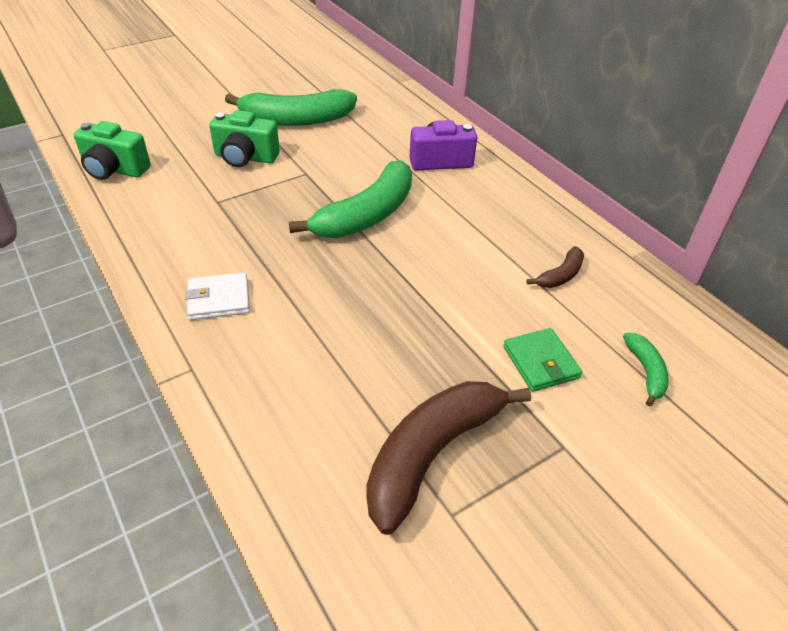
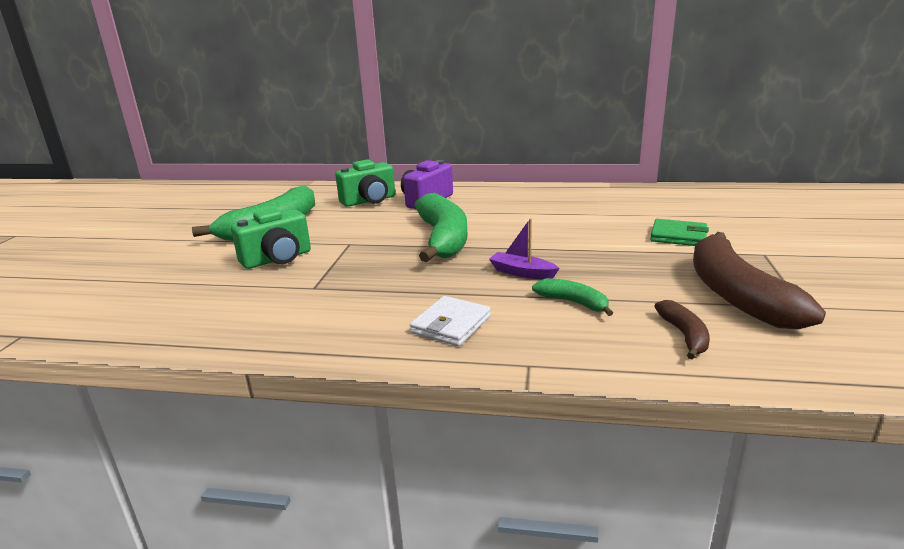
camera: 45 degrees left, 20 degrees down
(114, 170) = (156, 322): green camera -> green camera (369, 201)
(344, 293) = (522, 273): none -> purple boat
(560, 275) = (602, 207): brown banana -> brown banana (684, 335)
(645, 371) = (717, 214): green banana -> green banana (573, 302)

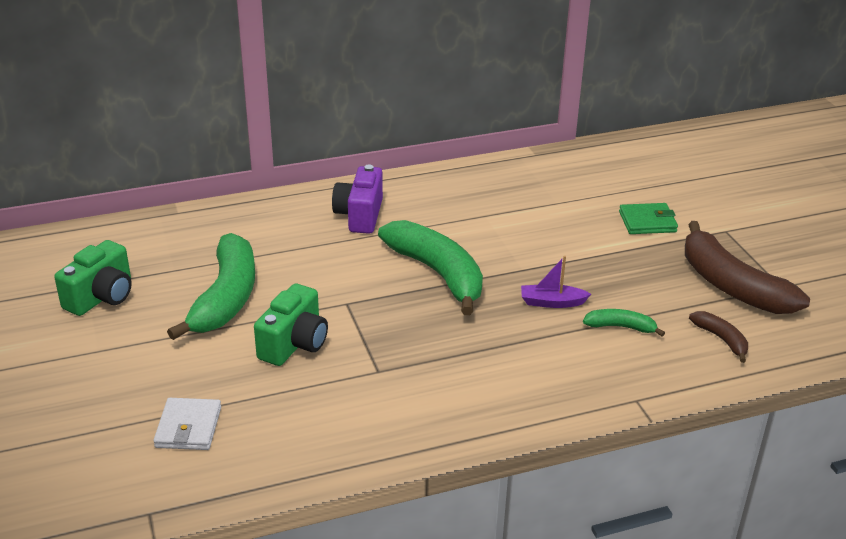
camera: 30 degrees left, 10 degrees up
(369, 201) = (293, 229): green camera -> green camera (101, 297)
(451, 325) = (545, 378): white wallet -> white wallet (188, 427)

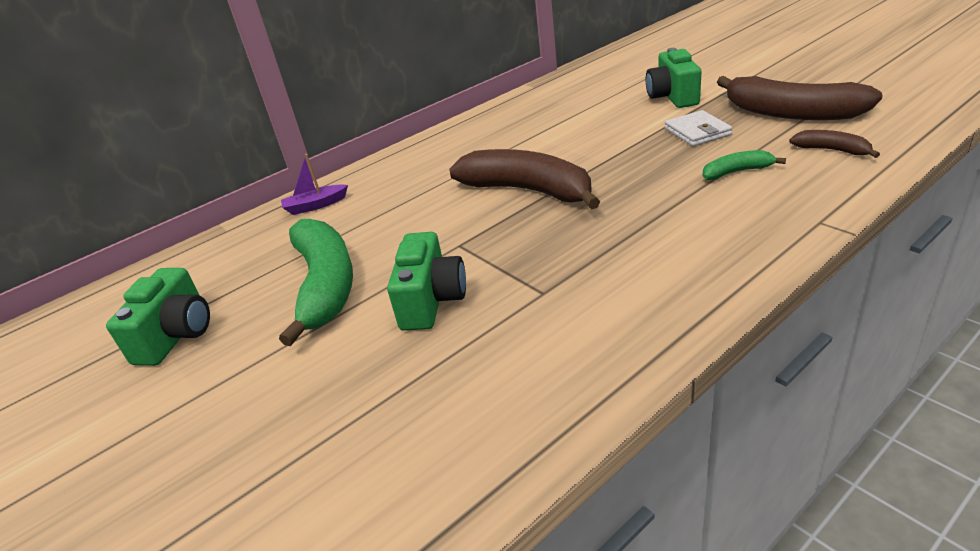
camera: 15 degrees left, 0 degrees up
(188, 427) = (365, 440): white wallet -> white wallet (697, 132)
(360, 215) = (416, 173): purple camera -> none
(438, 273) = (528, 191): green banana -> brown banana
(552, 302) = (655, 176): purple boat -> purple boat (315, 205)
(647, 222) = (672, 97): green wallet -> green camera

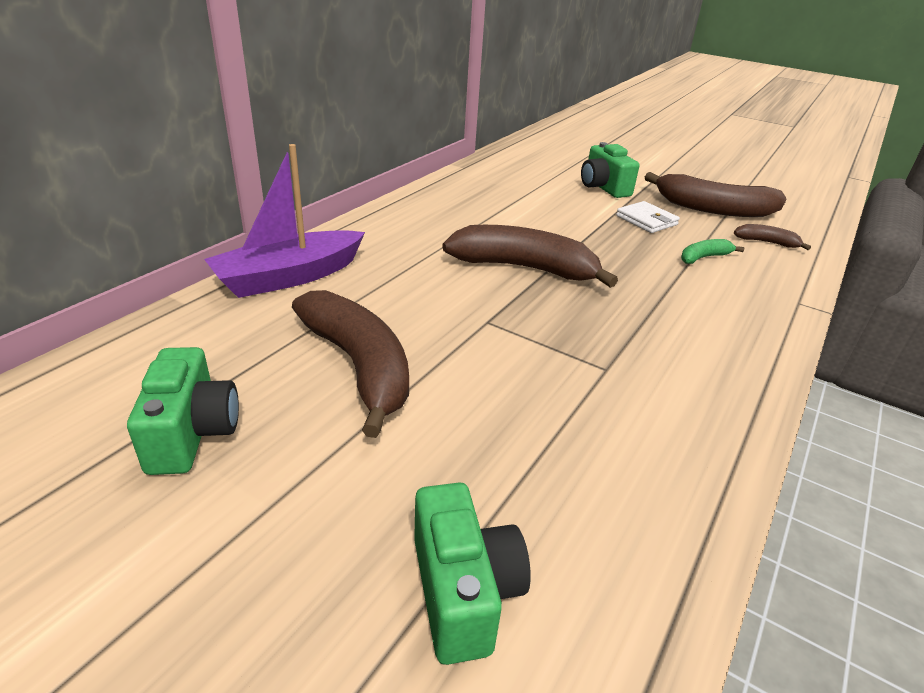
camera: 25 degrees left, 0 degrees up
(315, 205) = (289, 277): purple boat -> purple boat, size x2.07
(325, 285) = (359, 366): green banana -> brown banana
(431, 301) = (496, 380): green camera -> green camera (463, 591)

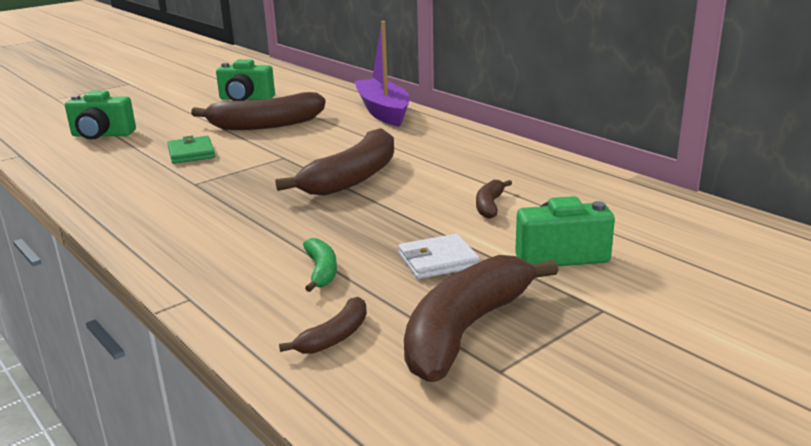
camera: 110 degrees right, 10 degrees down
(508, 408) = (191, 153): none -> green wallet
(544, 208) = (489, 205): none -> brown banana

